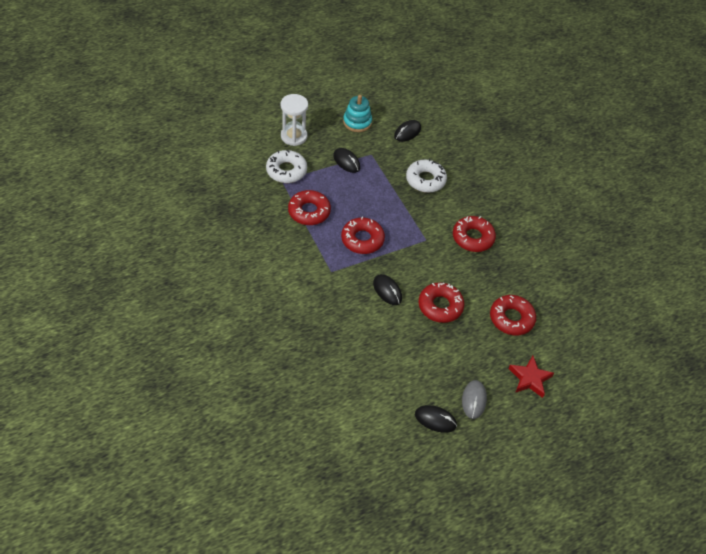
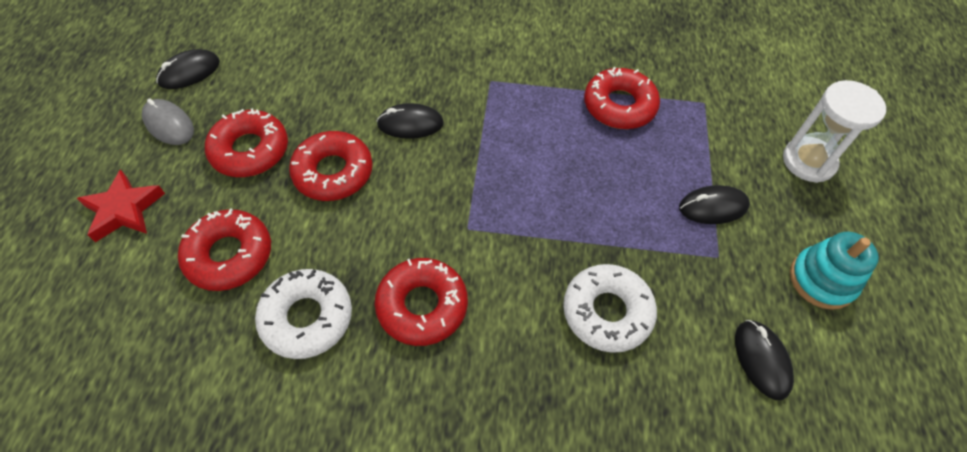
camera: 125 degrees right, 5 degrees up
(286, 171) = (724, 117): white donut -> white donut (307, 318)
(362, 239) = (524, 142): red donut -> red donut (250, 150)

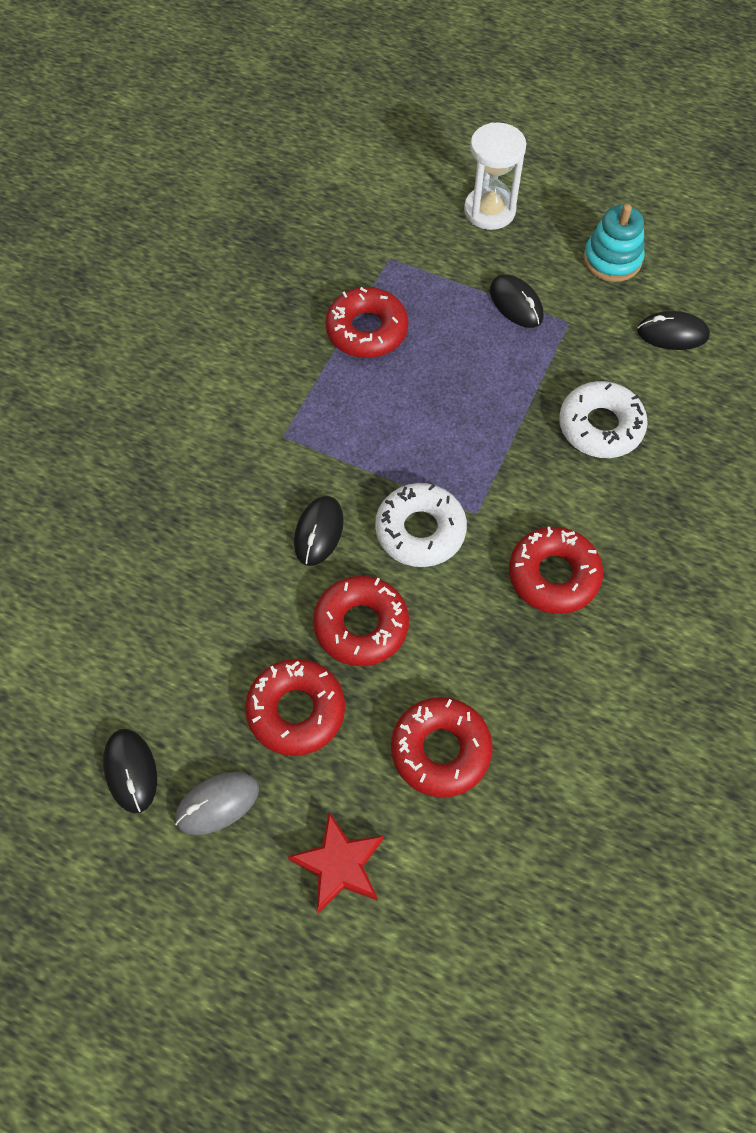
camera: 70 degrees left, 5 degrees up
(307, 318) = (539, 683): white donut -> white donut (420, 531)
(713, 207) = (516, 304): black mouse -> black mouse turned 45 degrees counterclockwise

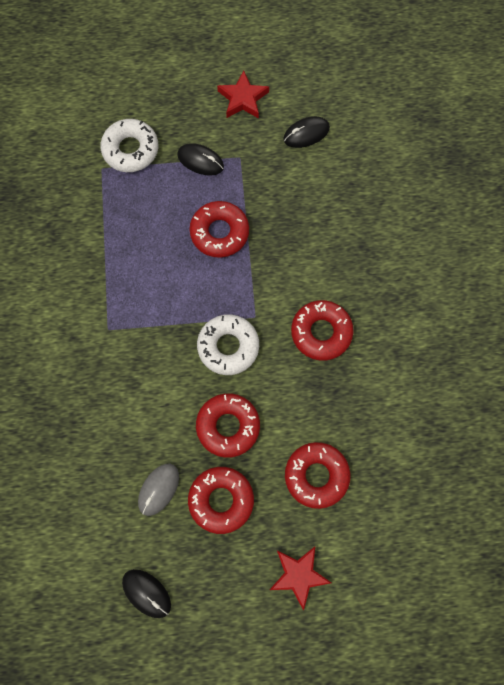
camera: 30 degrees left, 10 degrees up
(217, 804) = (209, 582): grey mouse -> grey mouse (158, 489)
(319, 532) = (168, 381): black mouse -> none
(367, 330) = (117, 228): red donut -> red donut (219, 232)
(489, 211) = (146, 101): white hourglass -> none
(600, 426) = (297, 220): white donut -> white donut (130, 150)
(612, 260) = (243, 99): turquoise stacking toy -> red star

